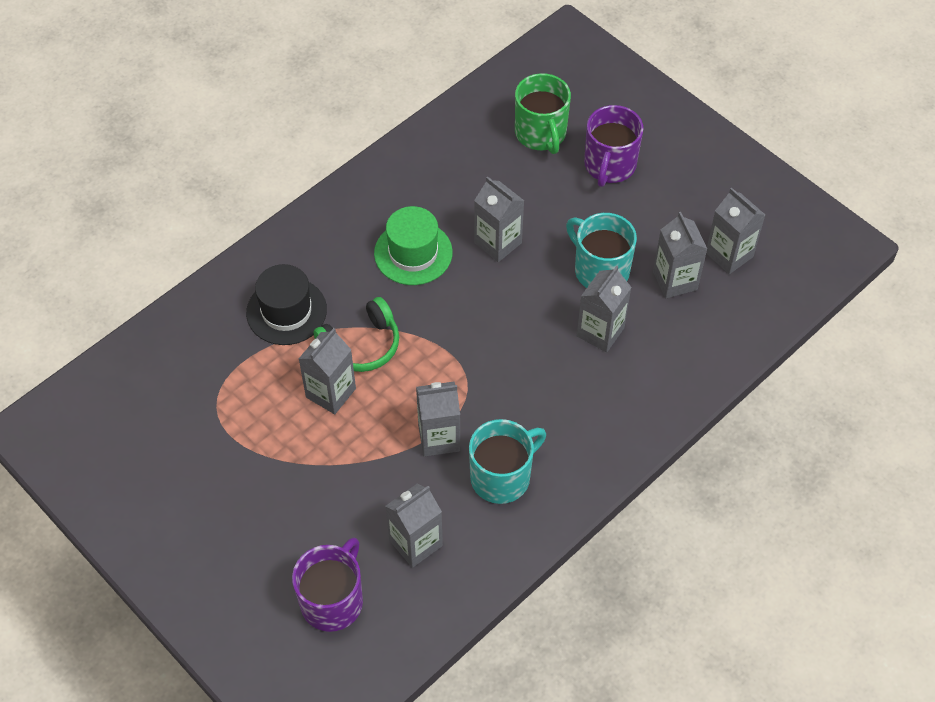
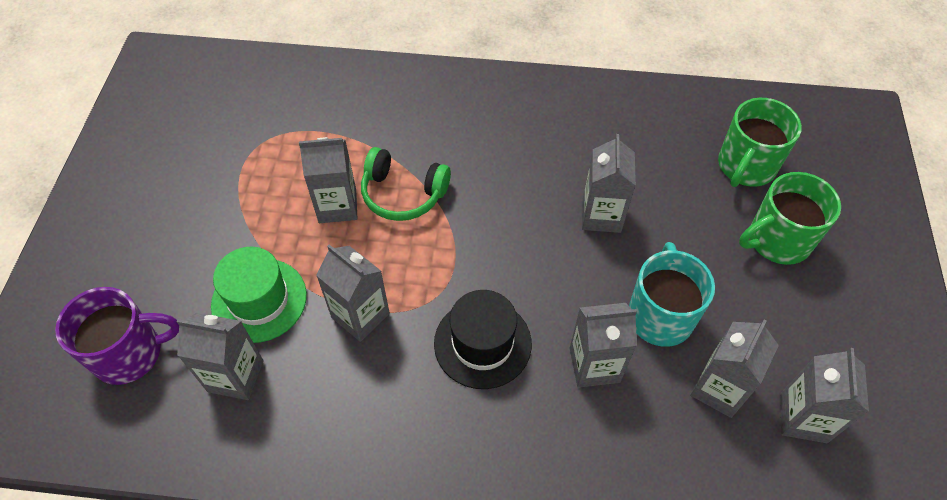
camera: 50 degrees right, 0 degrees up
(286, 311) = (388, 124): black hat -> black hat (482, 343)
(413, 253) = (527, 165): green hat -> green hat (259, 300)
(502, 476) = (361, 396): turquoise mug -> none
(609, 165) = (777, 240): purple mug -> green mug

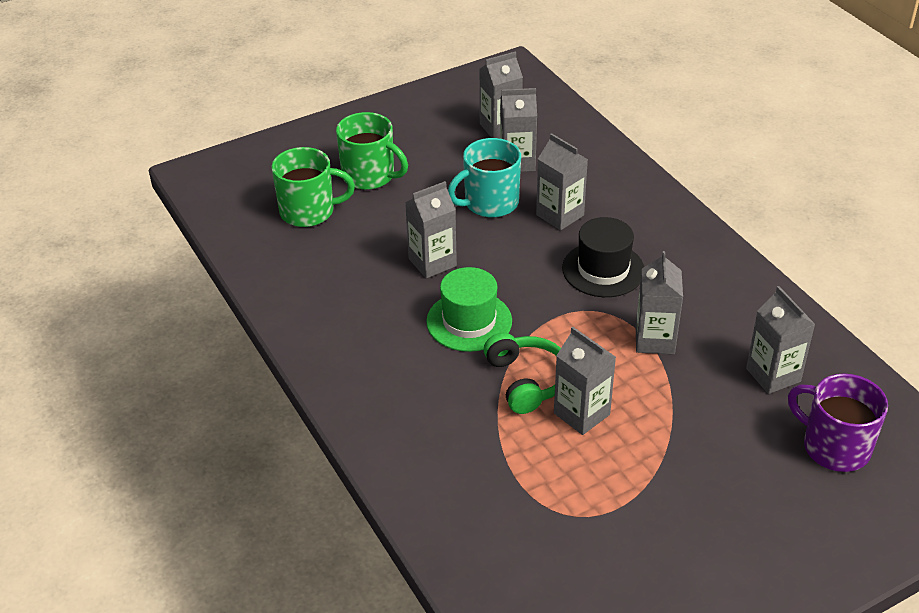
camera: 125 degrees left, 15 degrees down
(259, 300) = (710, 403): green hat -> green hat (469, 321)

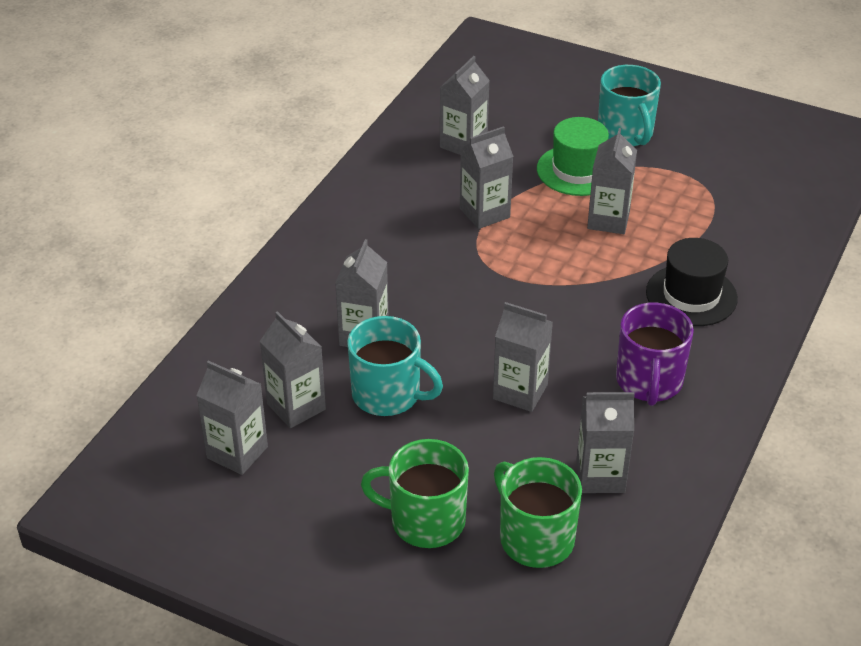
camera: 125 degrees left, 0 degrees up
(322, 262) = (600, 476): none -> grey carton
(370, 176) = (425, 521): green mug -> green mug turned 75 degrees counterclockwise
(469, 321) = (574, 328): green hat -> green hat (577, 170)
(527, 381) = (606, 262): green headphones -> none
(603, 269) = (421, 275): black hat -> black hat (691, 295)
(710, 506) = (626, 133): none -> turquoise mug
(834, 447) = (510, 99): purple mug -> purple mug (649, 382)

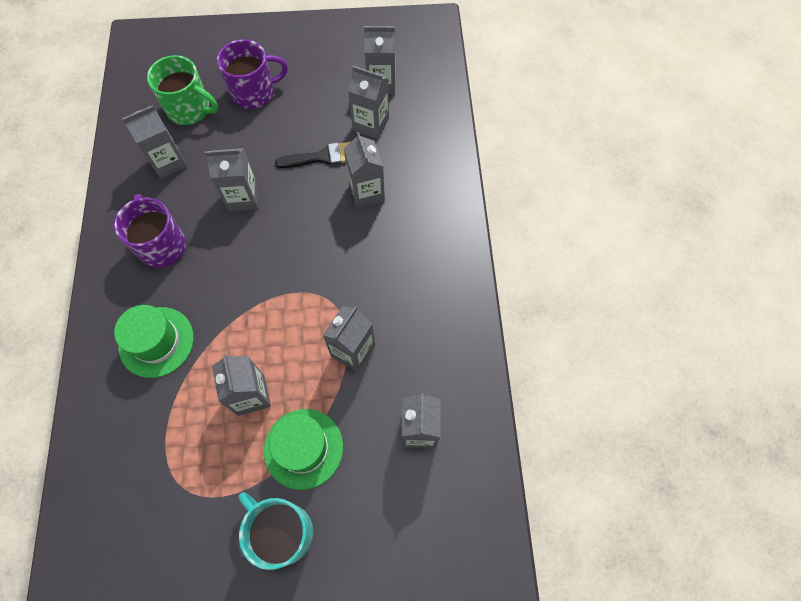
camera: 150 degrees right, 25 degrees up
(388, 395) = (323, 157): turquoise mug -> black brush
(425, 521) = (254, 92): green mug -> purple mug
(691, 295) = (156, 342): black hat -> green hat

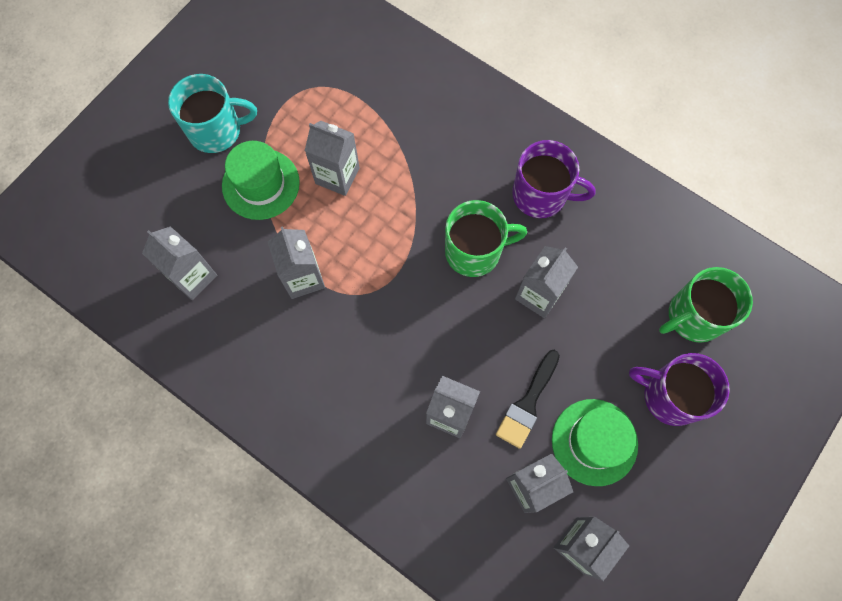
camera: 130 degrees right, 5 degrees up
(156, 342) = (446, 137): green hat -> green hat (594, 442)
(168, 162) = (636, 255): grey carton -> none
(241, 256) = (474, 251): none -> green mug
(254, 92) = (670, 396): purple mug -> purple mug turned 90 degrees clockwise

